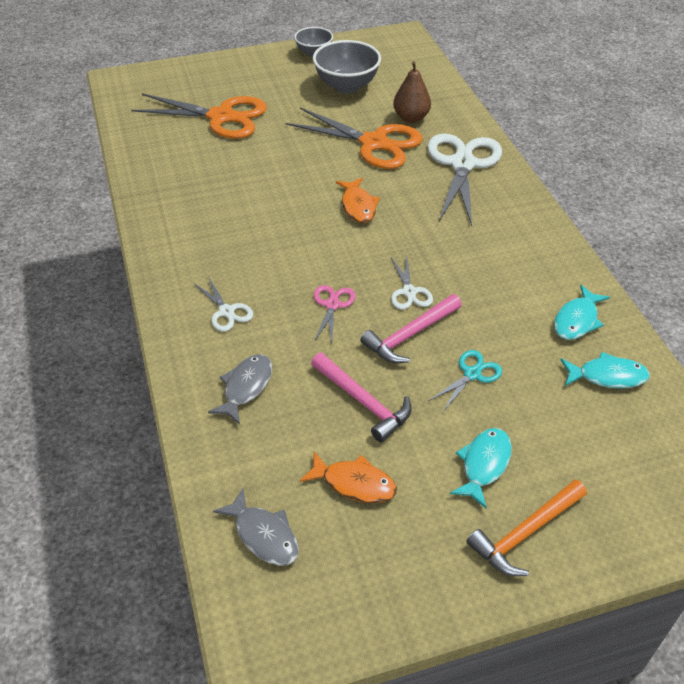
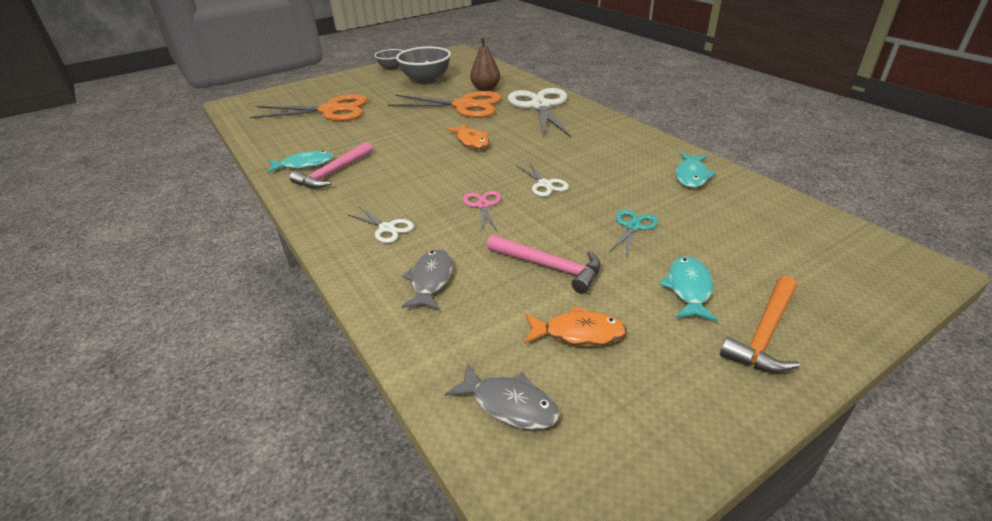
camera: 15 degrees left, 10 degrees down
(410, 335) = (563, 212): pink hammer -> pink hammer (333, 173)
(607, 376) = (742, 205): turquoise fish -> turquoise fish (304, 164)

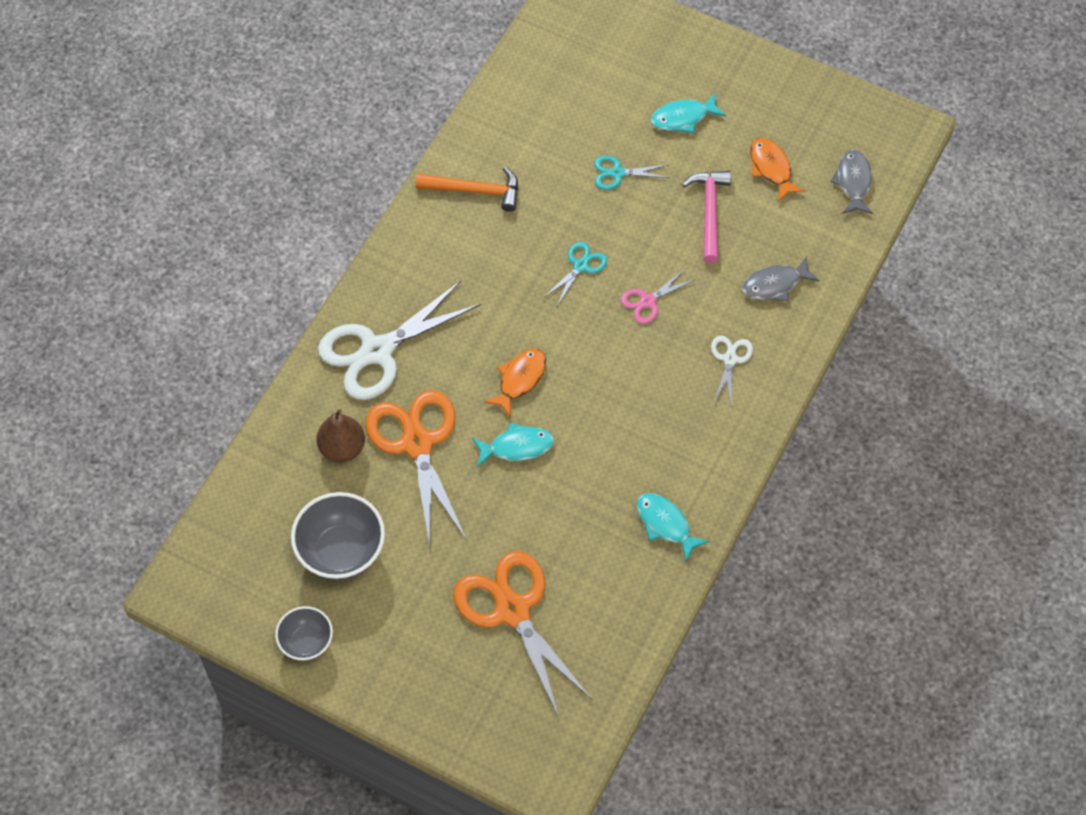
camera: 120 degrees left, 25 degrees up
(333, 173) = (666, 479): pink hammer -> none
(545, 184) = (580, 266): white scissors -> turquoise scissors
(691, 176) = (497, 150): turquoise fish -> turquoise fish (517, 447)
(764, 334) = (707, 69): orange hammer -> orange hammer (475, 190)

